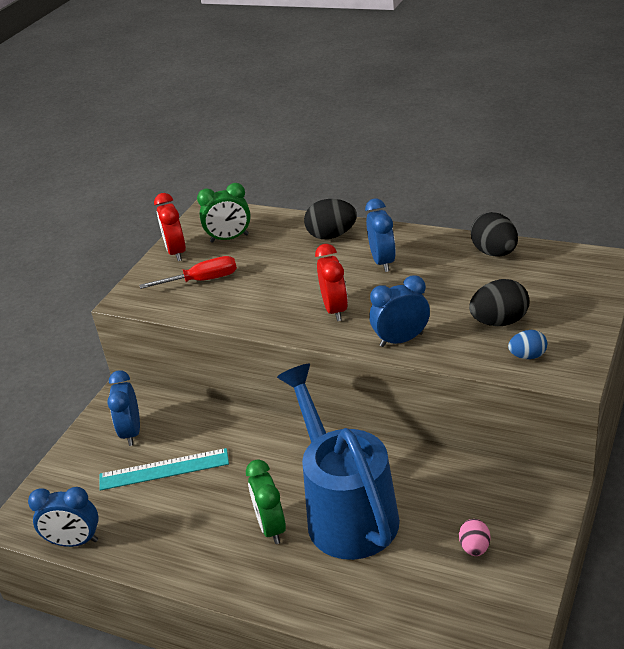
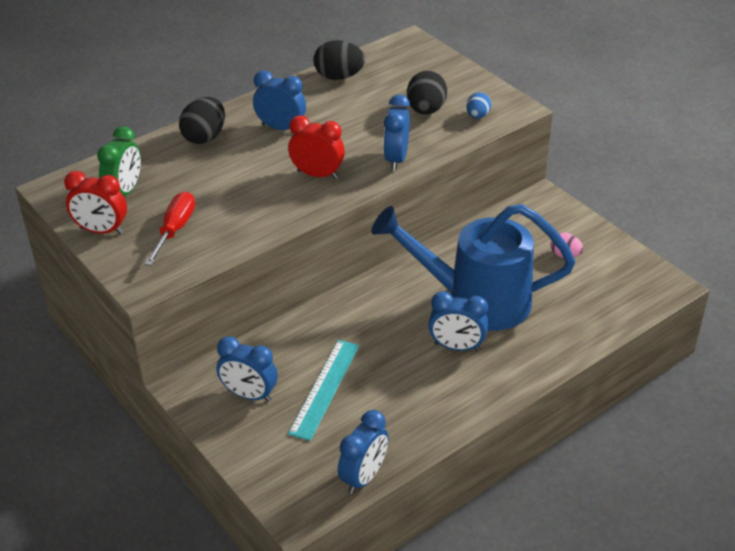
camera: 65 degrees left, 5 degrees up
(271, 527) = (457, 347): green clock -> blue clock

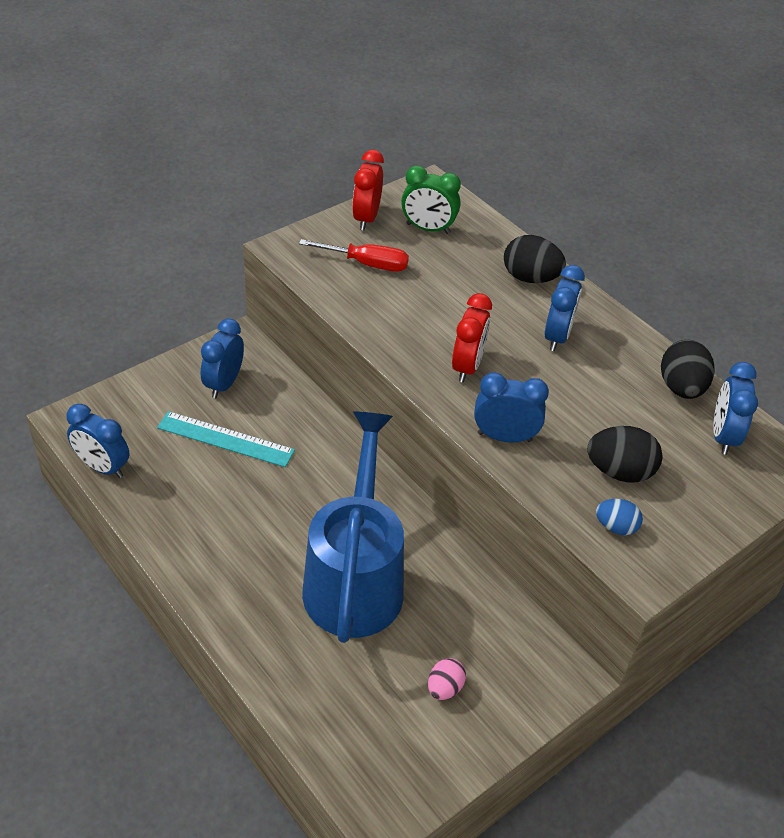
camera: 85 degrees right, 5 degrees up
(457, 347) = (277, 554): blue clock -> blue clock (723, 436)

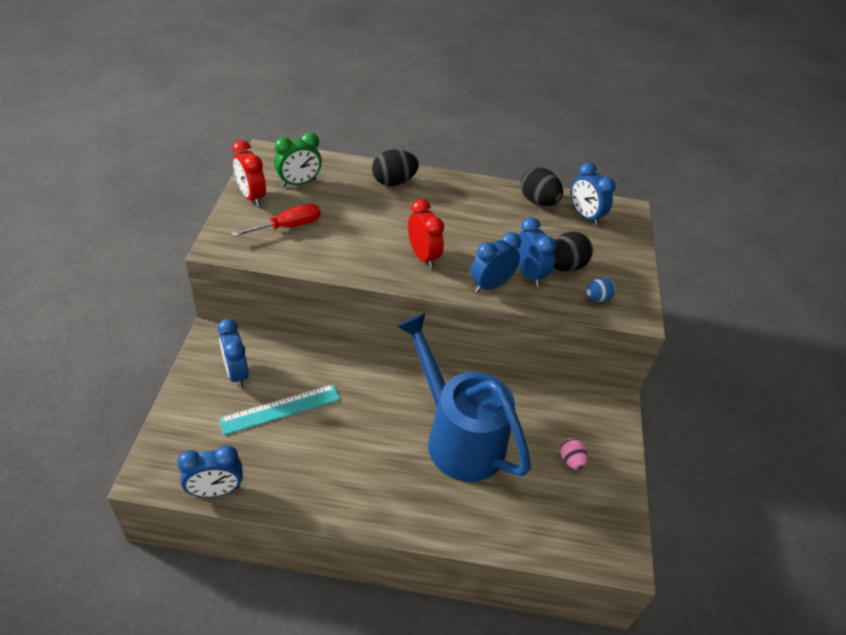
camera: 45 degrees left, 0 degrees up
(557, 336) = (448, 209): blue clock -> blue clock (528, 274)

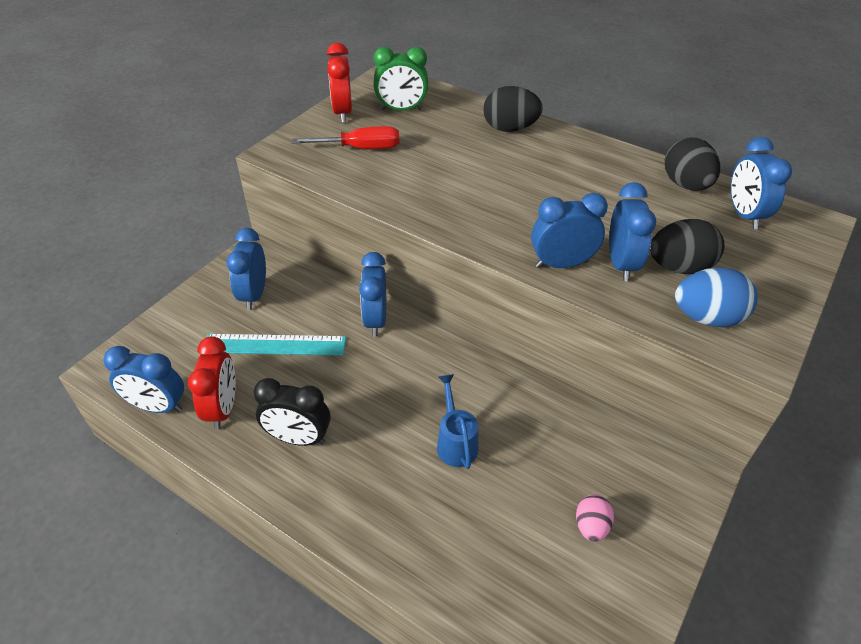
camera: 30 degrees right, 0 degrees up
(344, 474) = (298, 438): none -> black clock
(348, 364) = (375, 320): none -> blue clock
(423, 256) = (494, 212): red clock -> red clock (223, 408)
(457, 436) = (455, 442): blue watering can -> blue watering can, size x0.40
(597, 298) = (707, 318): blue egg -> blue egg, size x1.66

